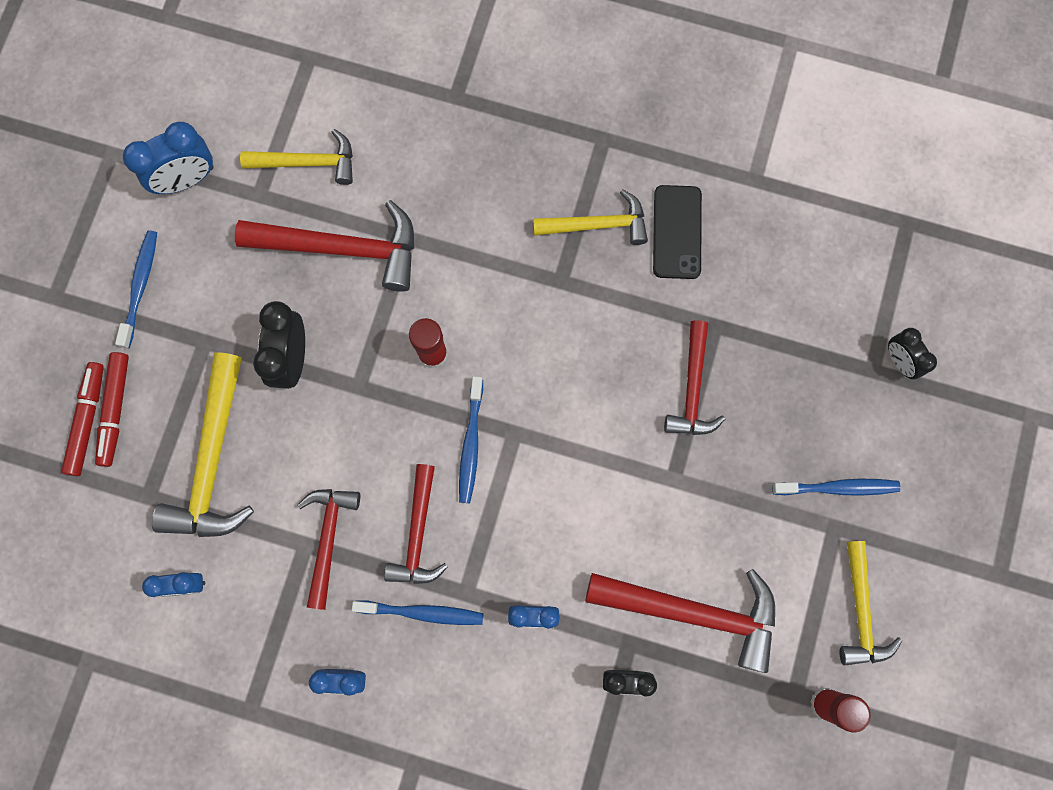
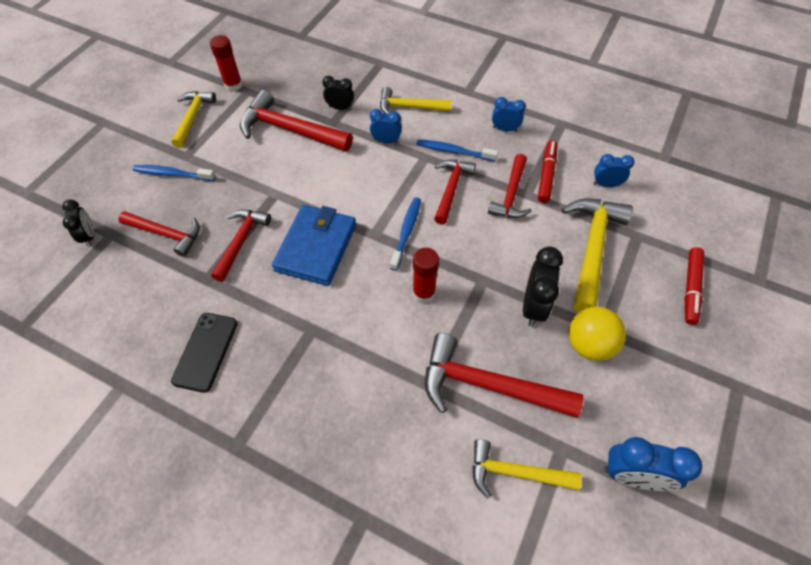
camera: 170 degrees left, 20 degrees down
(115, 410) = (670, 292): red marker -> red marker (546, 175)
(140, 287) = (663, 382): blue toothbrush -> none
(187, 179) = (632, 476): blue clock -> blue clock turned 150 degrees counterclockwise
(224, 318) = (589, 344): none -> yellow ball
(588, 397) = (316, 247): none -> blue wallet
(597, 225) = (268, 368): yellow hammer -> yellow hammer (409, 107)
(798, 382) = (166, 234): none -> red hammer

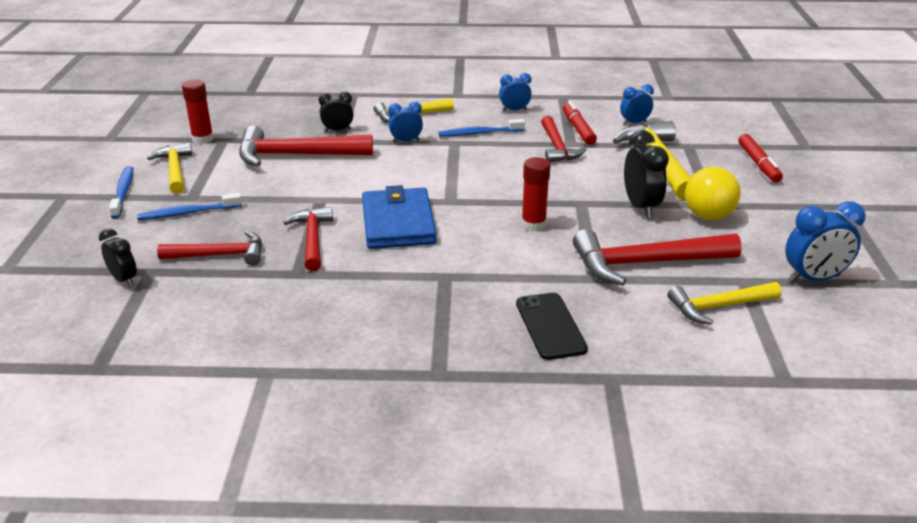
camera: 25 degrees left, 25 degrees down
(206, 351) = (344, 322): black phone -> black phone (550, 326)
(406, 232) = (480, 192): blue toothbrush -> blue toothbrush (123, 192)
(451, 189) = (498, 156): red hammer -> none

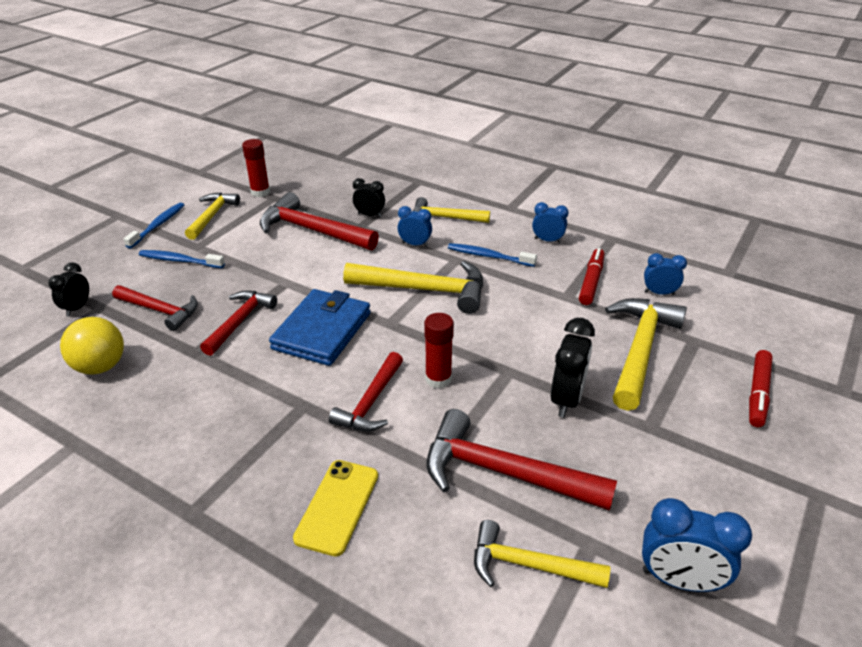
camera: 30 degrees right, 5 degrees up
(124, 279) = (77, 308): black clock -> black clock turned 150 degrees counterclockwise
(453, 170) = (424, 290): none -> yellow hammer
(550, 326) = (337, 506): black phone -> yellow phone
(557, 147) = (549, 296): red hammer -> red hammer (371, 402)
(708, 216) = (630, 440): yellow ball -> yellow ball (100, 366)

